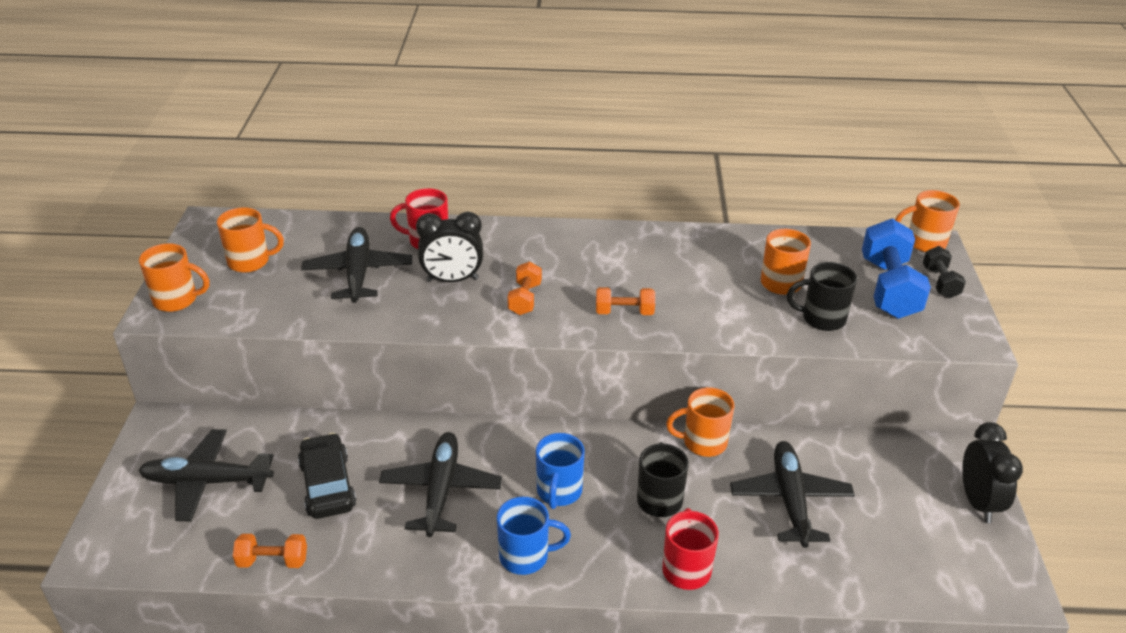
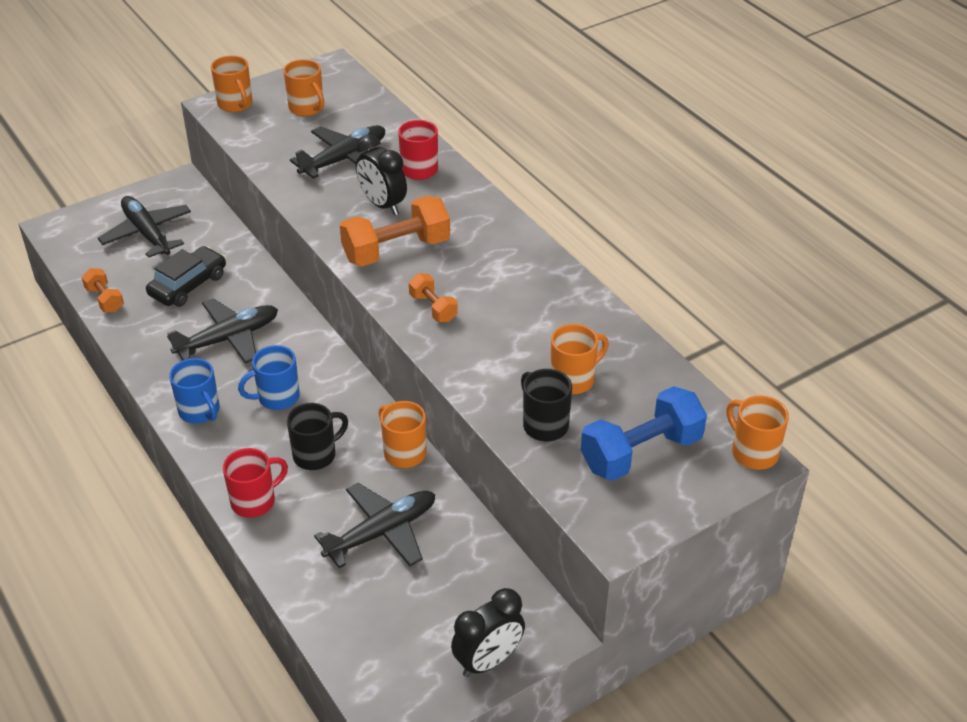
camera: 55 degrees right, 5 degrees up
(525, 299) = (396, 250): orange dumbbell -> orange dumbbell, size x1.89
(940, 282) = (691, 485): black dumbbell -> none

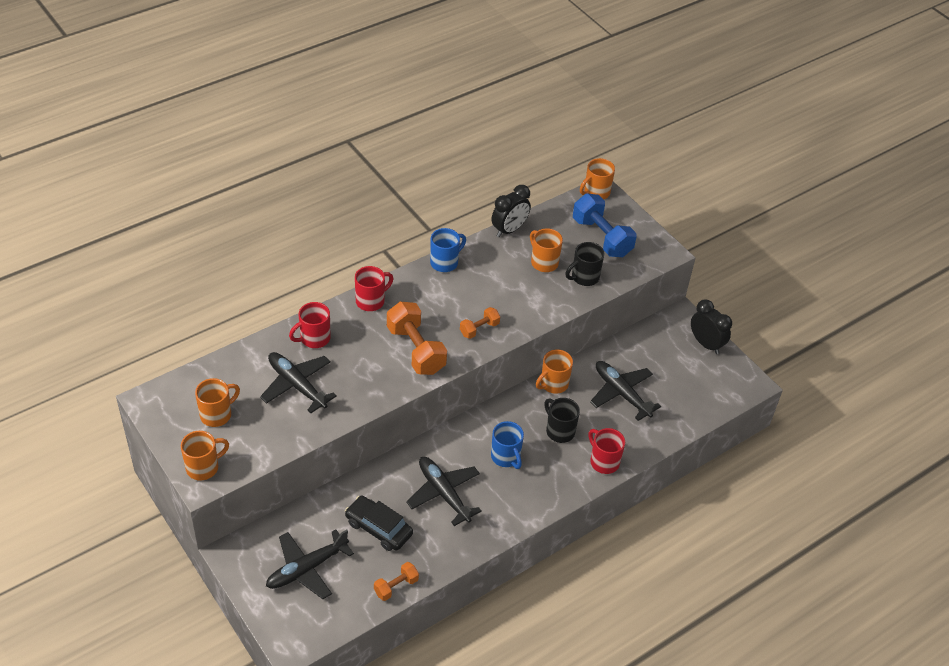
camera: 95 degrees left, 5 degrees up
(200, 411) = (522, 502): blue mug -> blue mug (445, 262)
(382, 205) = (360, 359): black clock -> black clock (509, 230)
(484, 212) = (371, 301): none -> red mug

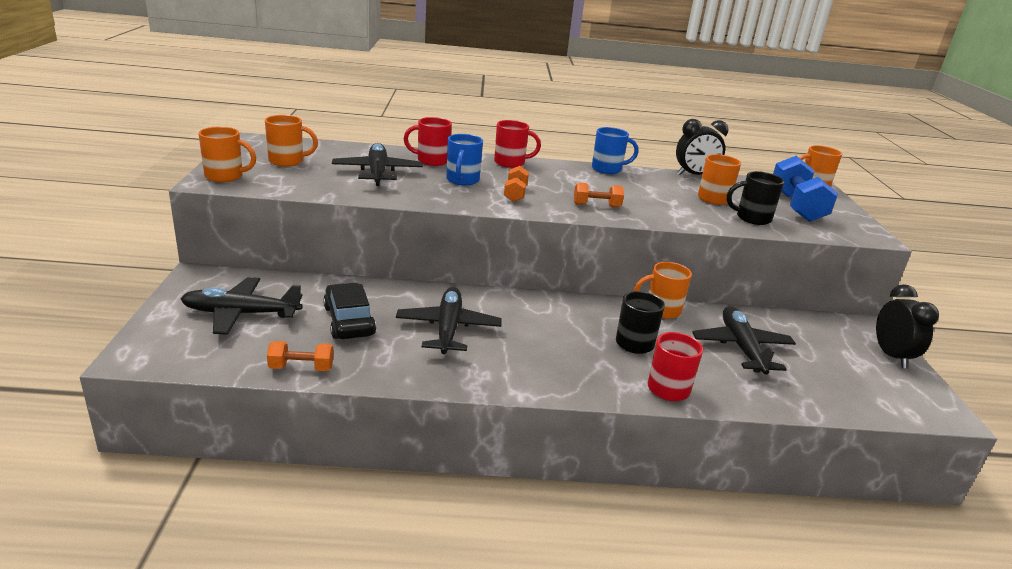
camera: 35 degrees right, 20 degrees down
(416, 350) = (515, 194): orange dumbbell -> orange dumbbell, size x0.53
(506, 457) = (549, 334): blue mug -> blue mug (462, 180)

